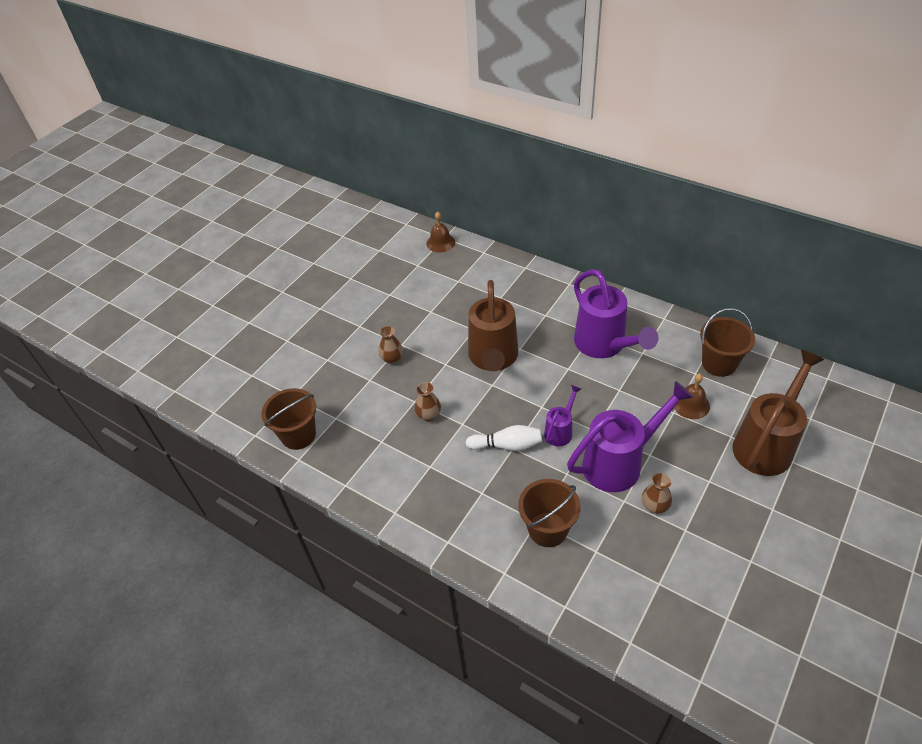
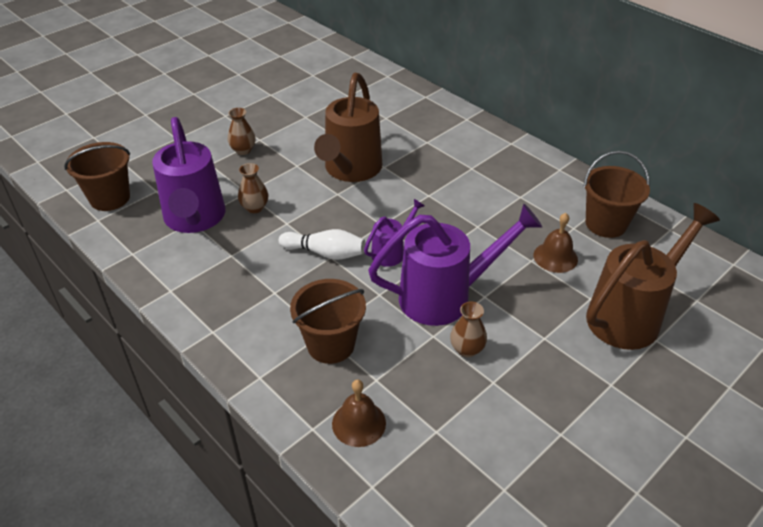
camera: 10 degrees right, 5 degrees down
(440, 242) = (346, 60): brown bell -> brown bell (359, 423)
(604, 345) = (479, 181): purple watering can -> purple watering can (194, 219)

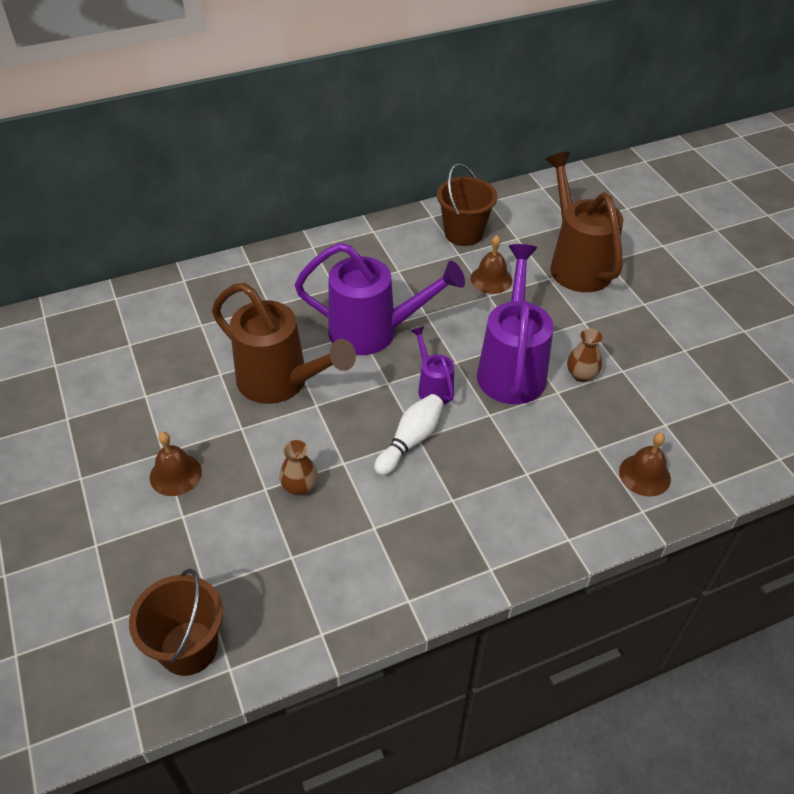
camera: 70 degrees left, 5 degrees up
(194, 219) = (288, 553): purple watering can -> purple watering can (373, 332)
(243, 150) = (175, 474): brown vase -> brown bell
(331, 344) = (544, 470): brown bucket -> none

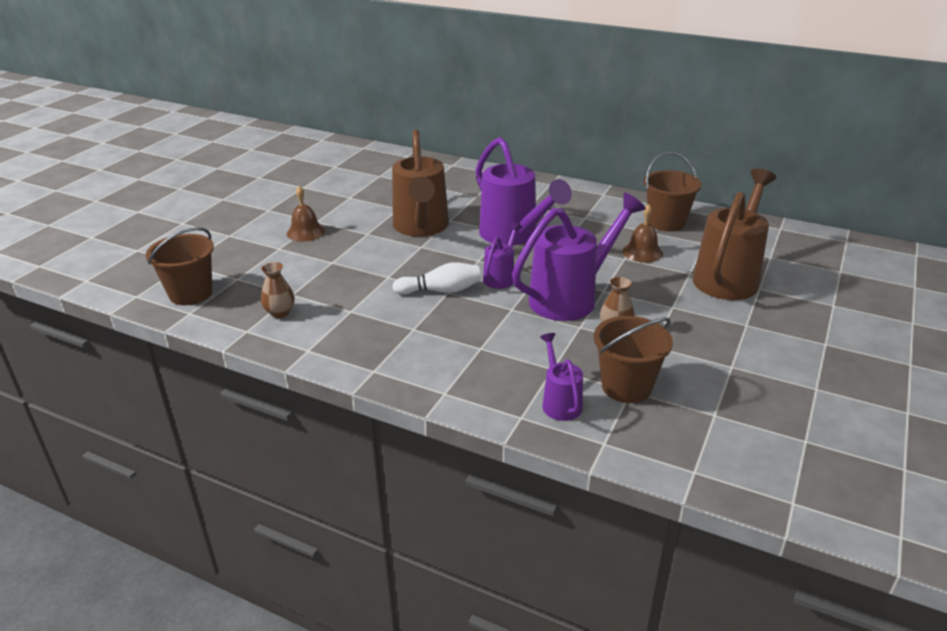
camera: 50 degrees right, 15 degrees down
(300, 487) = (348, 271): brown vase -> brown vase (280, 313)
(644, 475) = (560, 402): brown bell -> purple watering can
(659, 423) = (626, 386): none -> brown bucket

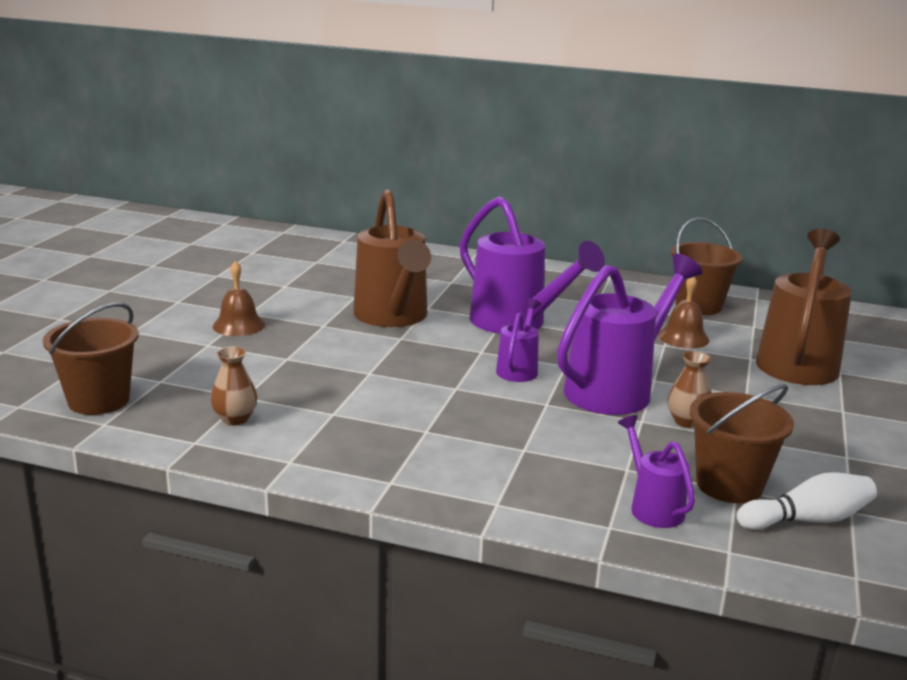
camera: 10 degrees left, 10 degrees down
(441, 290) = (446, 386): white bowling pin -> white bowling pin (807, 520)

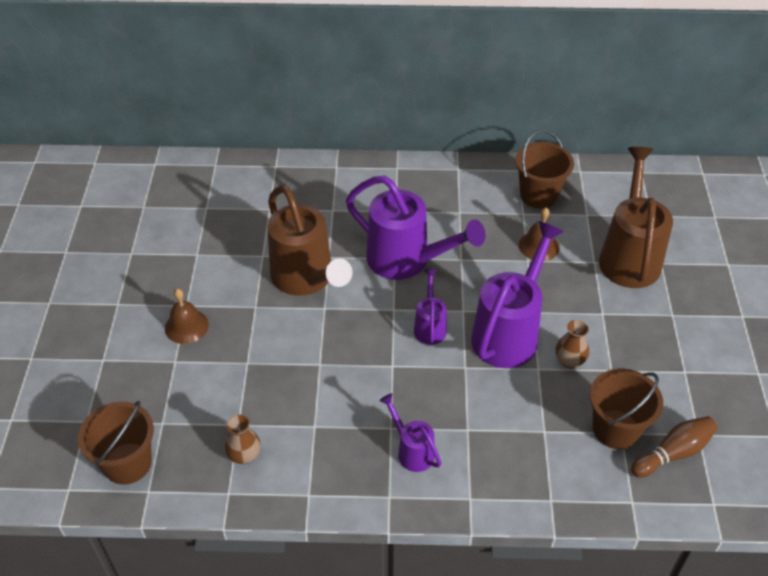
camera: 15 degrees left, 25 degrees up
(653, 507) = (572, 470): purple watering can -> purple watering can (412, 451)
(807, 520) = (673, 453): white bowling pin -> brown bowling pin

